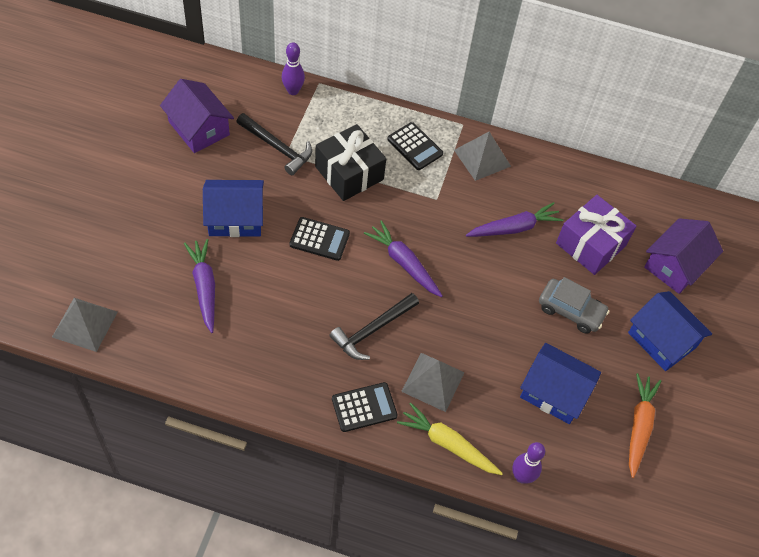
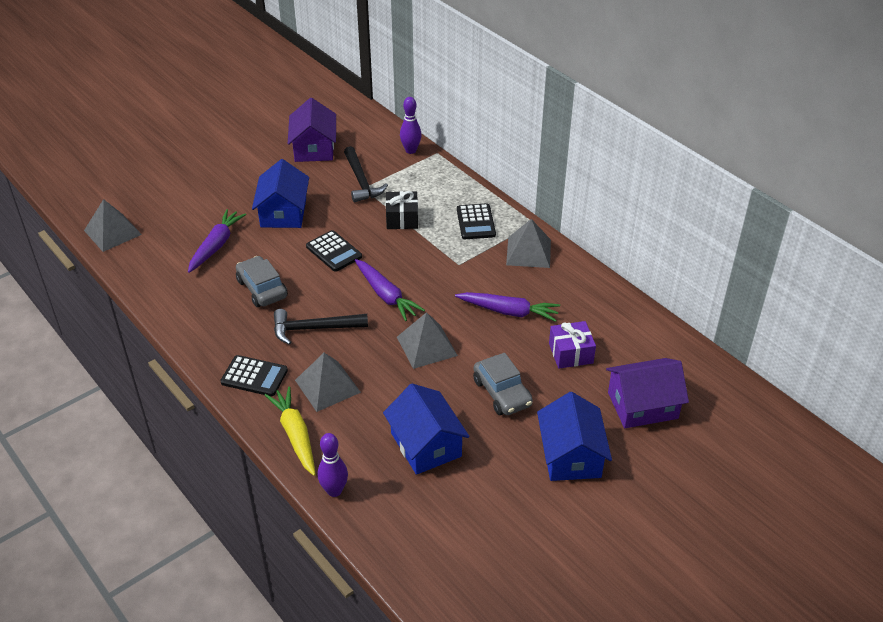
camera: 40 degrees right, 15 degrees down
(235, 218) = (283, 212): blue house -> blue house turned 60 degrees clockwise
(290, 313) = (262, 289): none -> grey car
(349, 173) = (402, 219): black gift -> black gift, size x0.65
(404, 263) = (386, 295): purple carrot -> purple carrot turned 150 degrees clockwise
(478, 297) = (426, 346): none -> grey pyramid
(591, 244) = (570, 353): purple gift -> purple gift, size x0.65
(639, 426) = (481, 510): orange carrot -> none

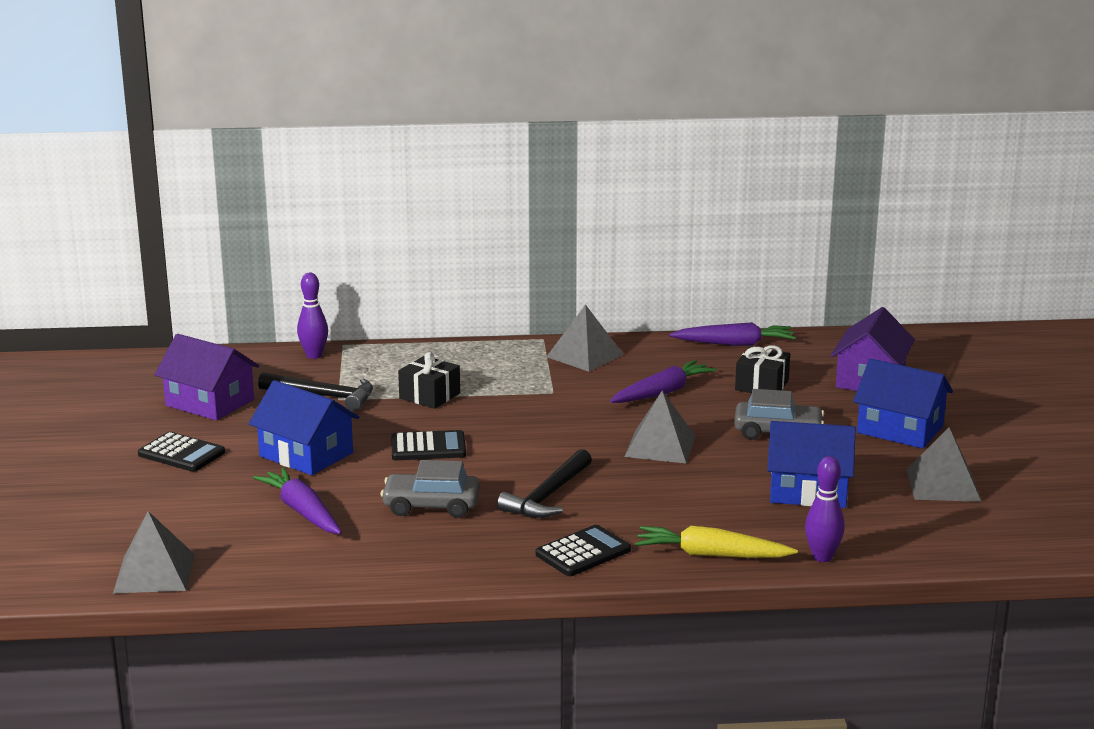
camera: 55 degrees left, 20 degrees down
(327, 386) = (654, 515): grey pyramid -> grey pyramid (942, 485)
(386, 295) = (548, 442): purple carrot -> purple carrot (735, 344)
(475, 222) = (497, 363): black calculator -> black calculator (181, 453)
(570, 353) = (762, 385): purple gift -> black gift

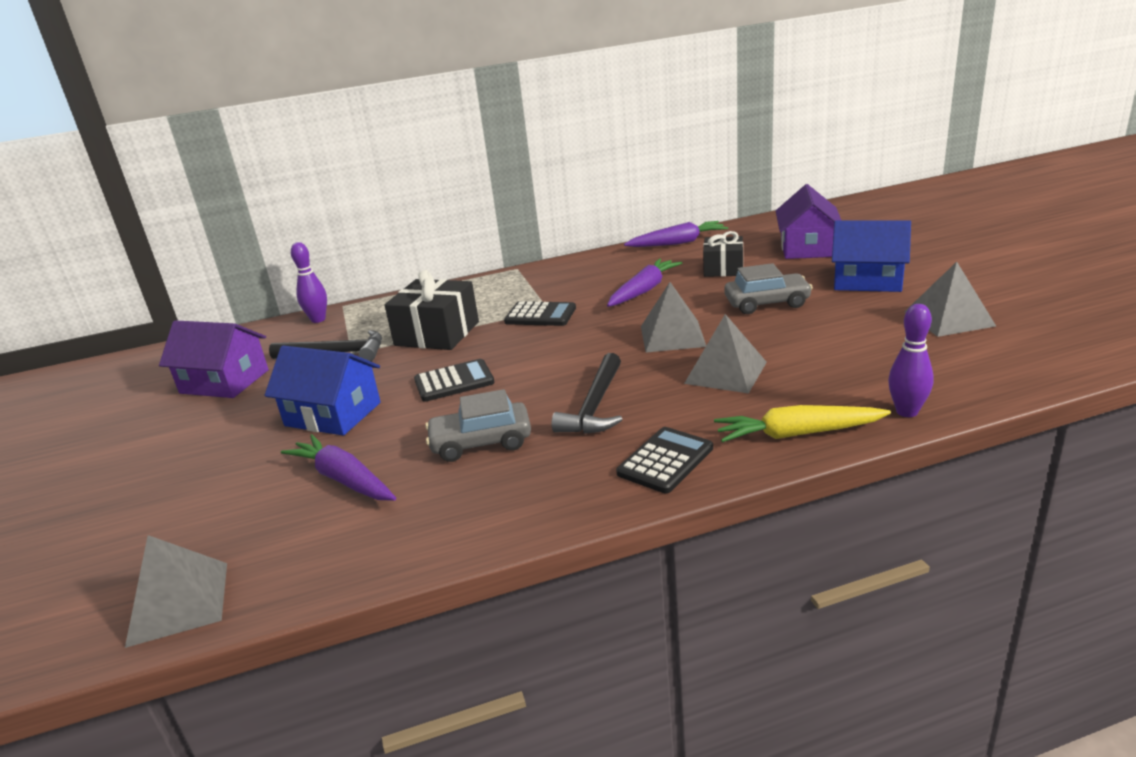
camera: 10 degrees left, 5 degrees up
(181, 453) = (200, 440): black calculator -> black calculator (540, 315)
(429, 396) = (437, 334): black gift -> black gift, size x1.54
(585, 355) = (559, 274): grey pyramid -> grey pyramid (726, 372)
(808, 490) = (836, 348): blue house -> none

